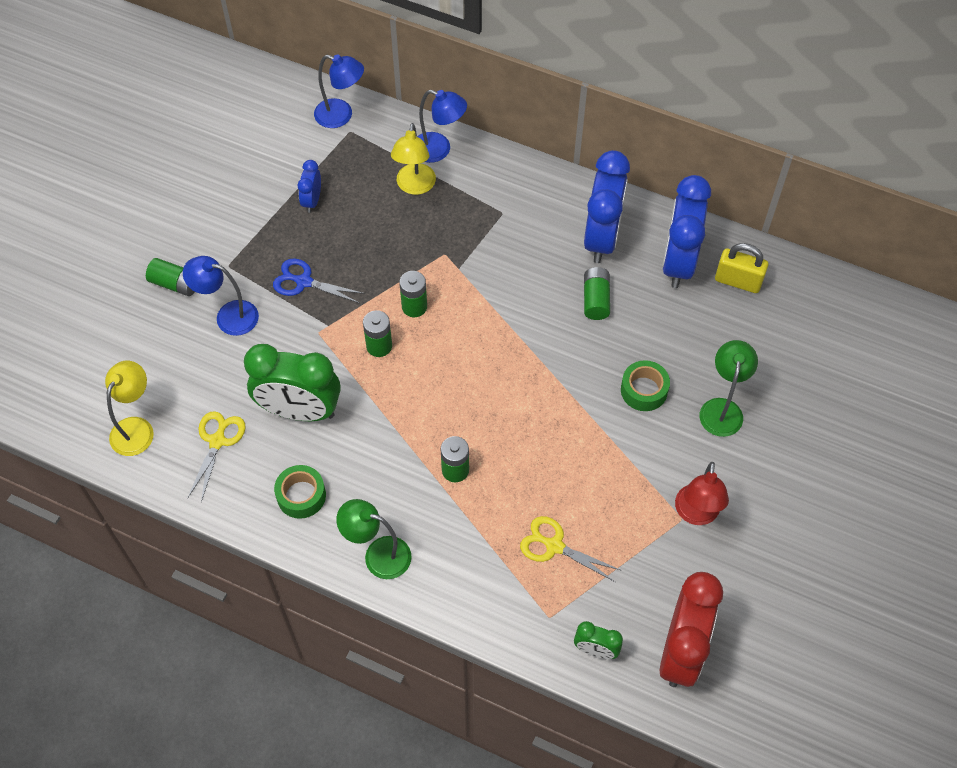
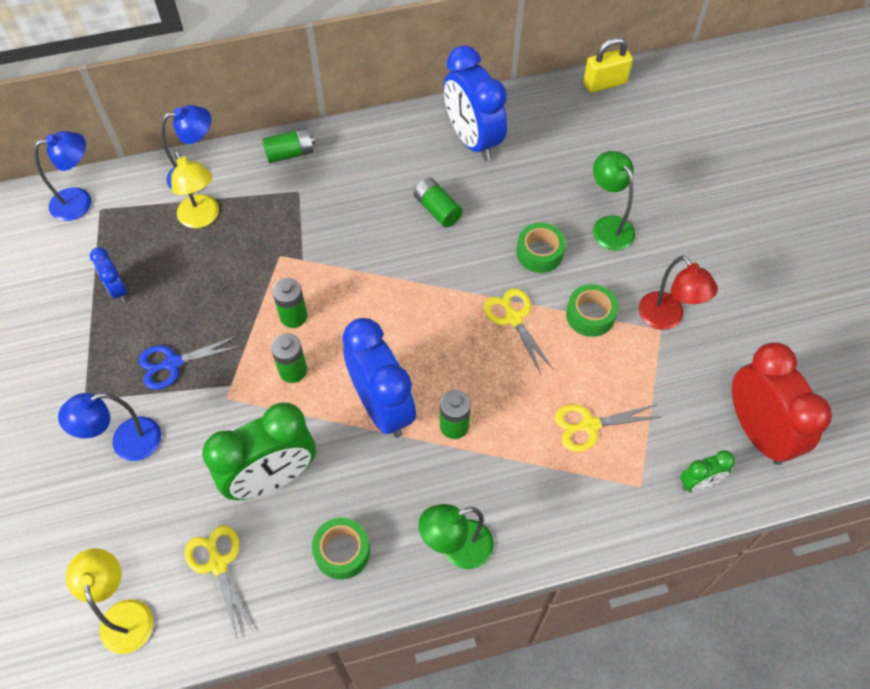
camera: 40 degrees left, 0 degrees up
(175, 284) = (45, 451): green battery -> green battery (290, 153)
(574, 425) = (513, 318): none -> yellow scissors
(602, 238) = (397, 159): blue clock -> blue clock (382, 406)
(636, 467) = (590, 315): none -> green tape
(738, 281) = (529, 125): yellow padlock -> yellow padlock (604, 83)

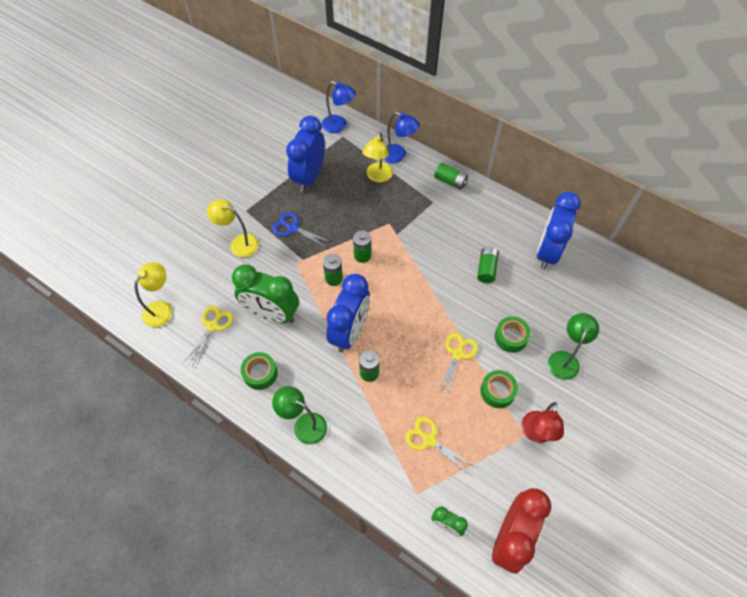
camera: 50 degrees right, 0 degrees up
(117, 289) = (309, 177): blue clock -> blue clock, size x2.07
(126, 443) = (239, 243): blue lamp -> yellow lamp
(604, 83) = (661, 287): yellow padlock -> none

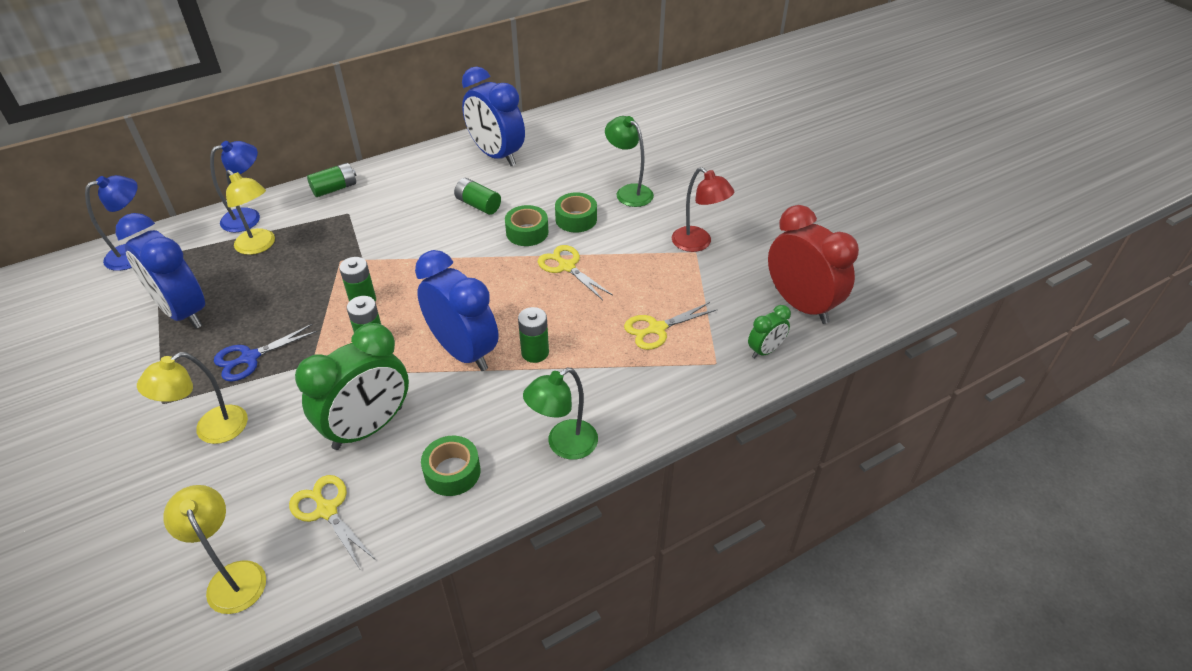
camera: 65 degrees left, 15 degrees down
(497, 391) = (632, 253): green tape -> green tape (527, 232)

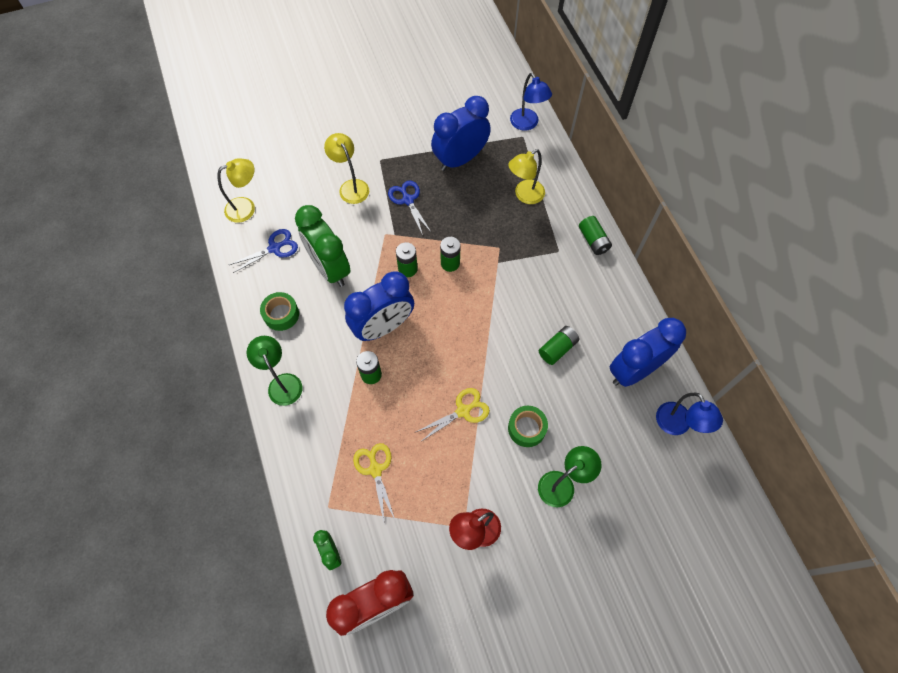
camera: 100 degrees right, 20 degrees up
(249, 217) = (561, 185): blue lamp -> blue lamp (677, 425)
(327, 510) = (274, 248): yellow scissors -> blue scissors
(527, 232) = (513, 385): green tape -> none

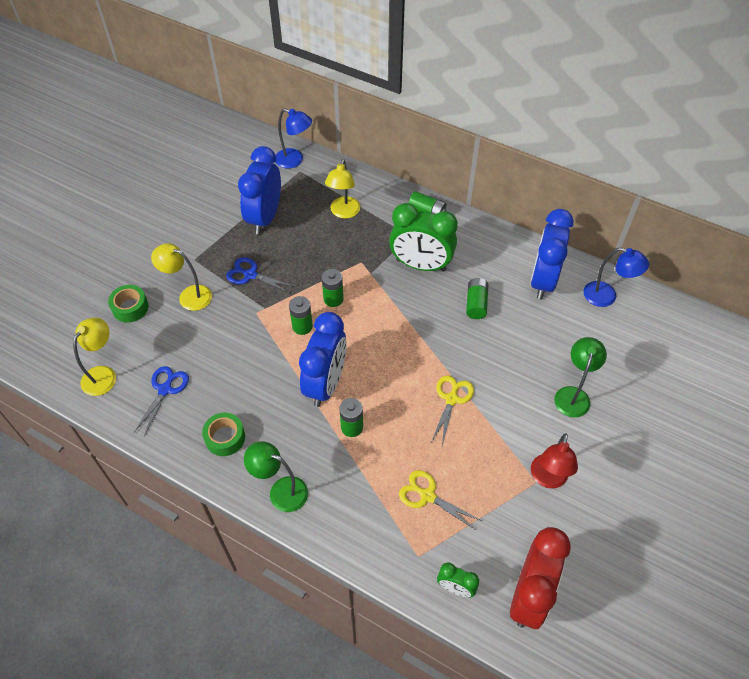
camera: 40 degrees left, 10 degrees down
(330, 268) = (233, 371): green clock -> green clock (421, 265)
(526, 428) = (510, 376): green tape -> green tape (130, 308)

